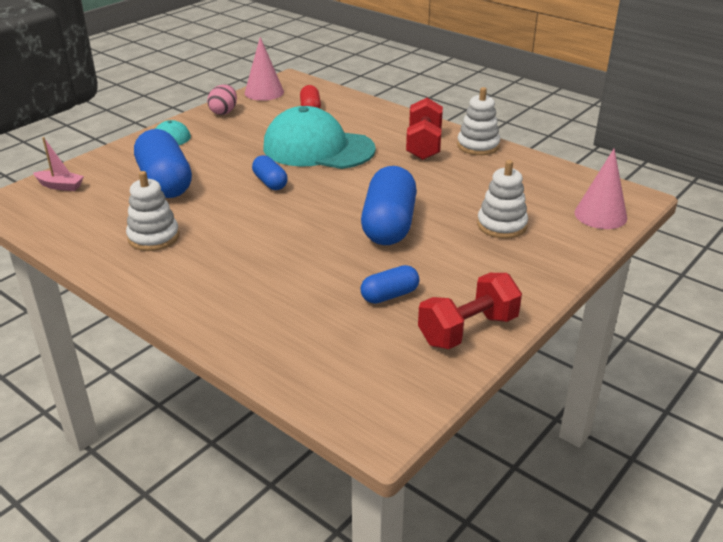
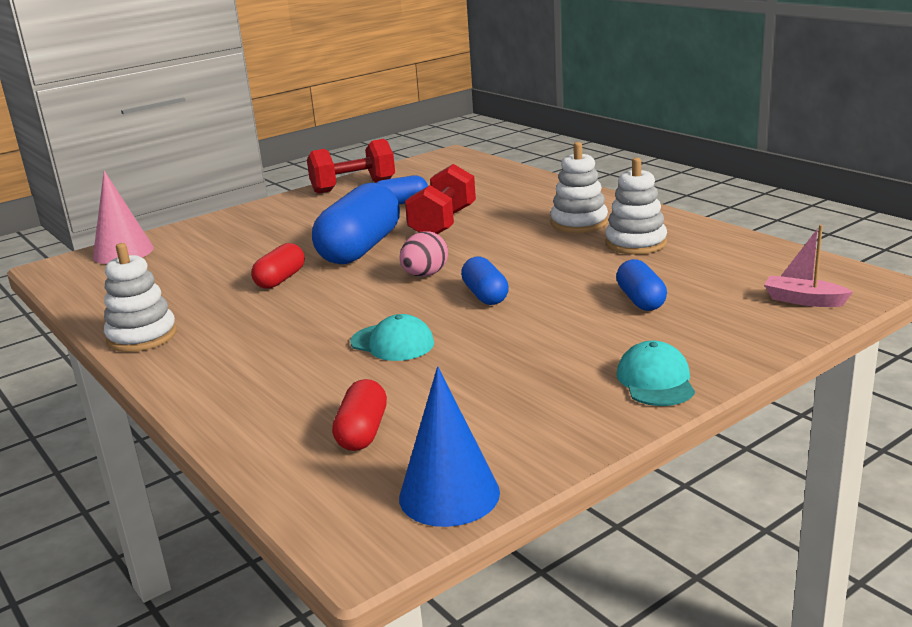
camera: 165 degrees left, 10 degrees down
(165, 182) = (640, 300): blue capsule -> blue capsule, size x0.52
(224, 112) = (552, 434): pink egg -> pink egg (425, 275)
(264, 92) = (449, 494): pink cone -> blue cone
(318, 148) = (392, 343): turquoise cap -> turquoise cap, size x0.45
(424, 145) = (221, 341): red dumbbell -> red dumbbell (443, 223)
(429, 191) = (280, 279): none -> red capsule
(501, 225) = (239, 246): white stacking toy -> white stacking toy (579, 223)

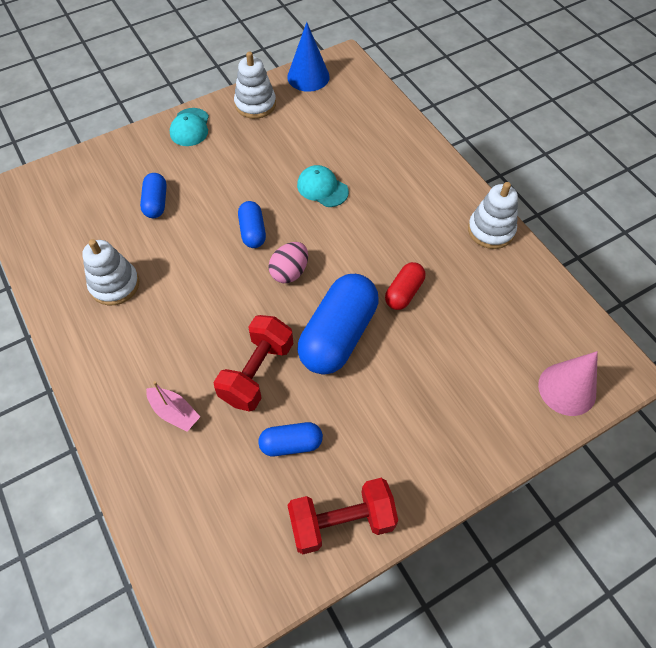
camera: 175 degrees left, 35 degrees up
(362, 432) = (343, 117): red capsule -> none
(579, 223) = (138, 338): white stacking toy -> white stacking toy (255, 104)
(803, 300) = (63, 181): pink boat -> pink boat (174, 412)

